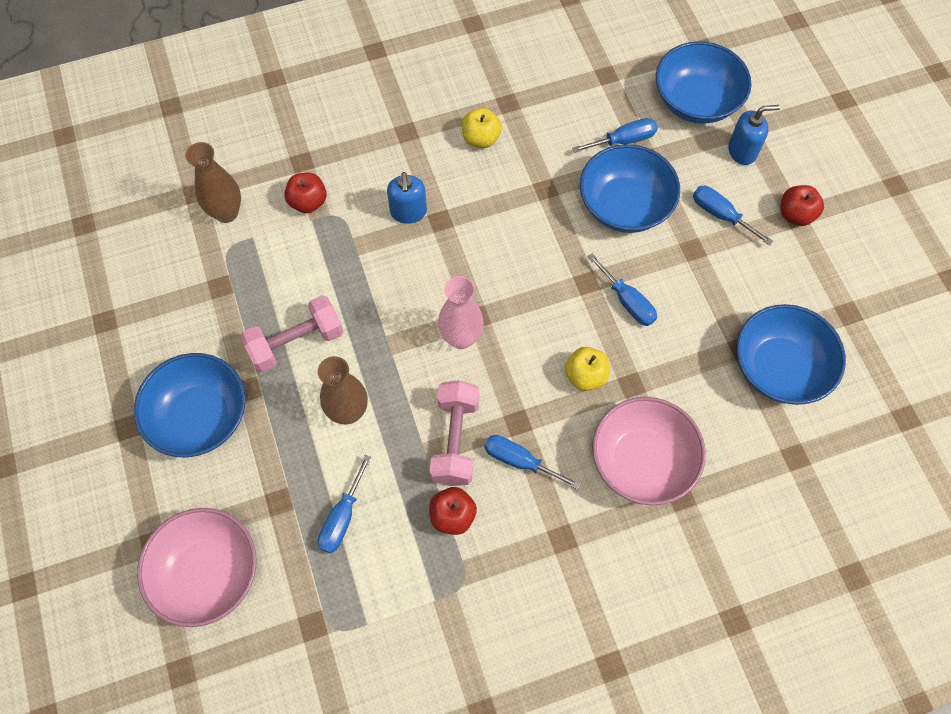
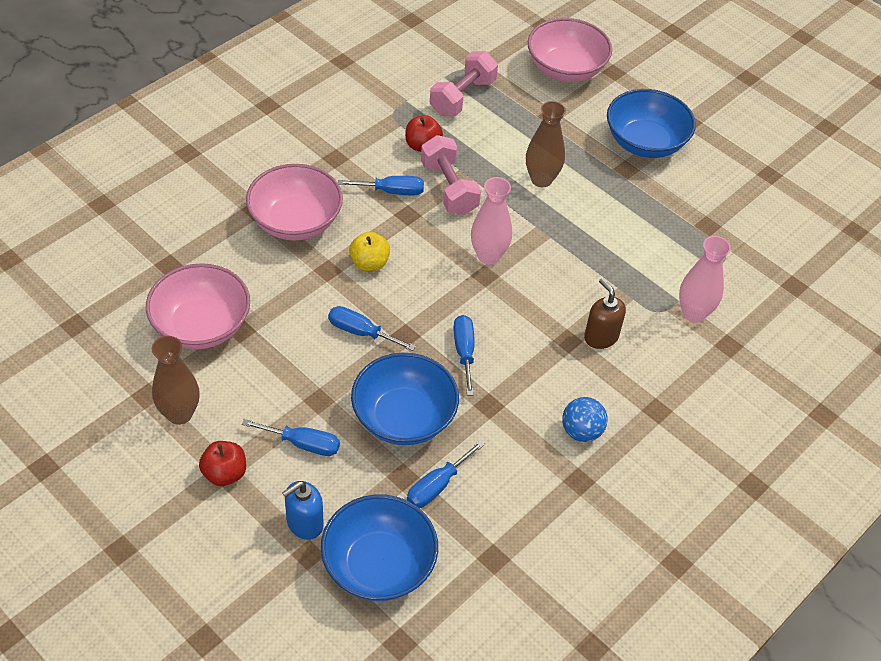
camera: 150 degrees right, 15 degrees down
(226, 213) = (753, 280): brown vase -> brown vase (179, 414)
(296, 342) = (616, 209): pink dumbbell -> pink dumbbell (462, 97)
(308, 202) = (693, 313): red apple -> pink vase
(342, 518) = (499, 121): blue screwdriver -> blue screwdriver (464, 352)
(408, 212) = (601, 337): blue soap dispenser -> brown soap dispenser
(481, 138) = (581, 431): yellow apple -> blue ball
(779, 368) = (201, 325): blue bowl -> pink bowl

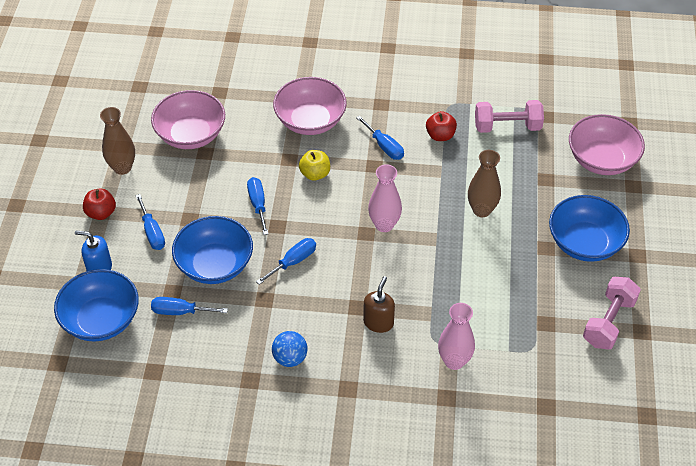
camera: 55 degrees right, 0 degrees up
(449, 188) = (418, 170): pink dumbbell -> pink dumbbell (608, 322)

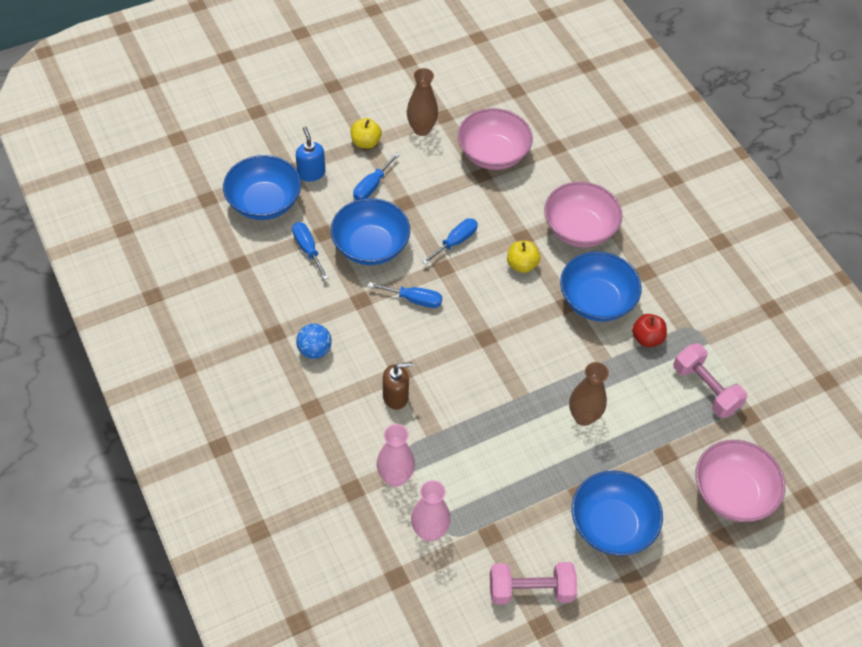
camera: 55 degrees right, 5 degrees up
(101, 213) = (366, 142): red apple -> yellow apple
(384, 146) = (596, 301): blue screwdriver -> blue bowl
(384, 225) = (505, 346): pink vase -> pink vase (429, 531)

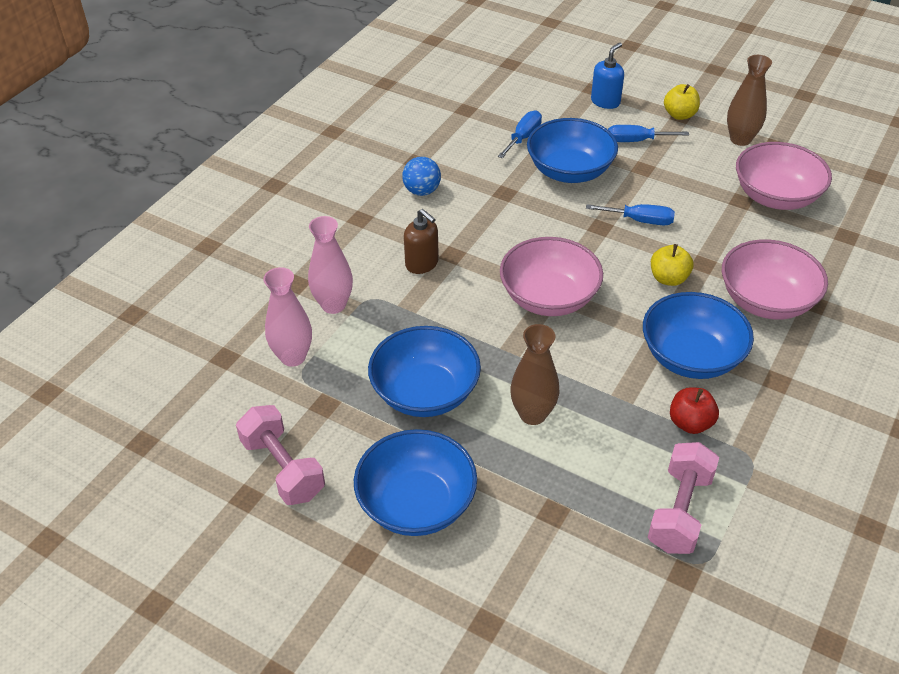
camera: 60 degrees right, 10 degrees down
(264, 202) = (542, 92): blue bowl -> blue bowl (425, 393)
(414, 300) = (542, 225): blue screwdriver -> none
(732, 493) = (559, 607): pink bowl -> pink bowl (549, 298)

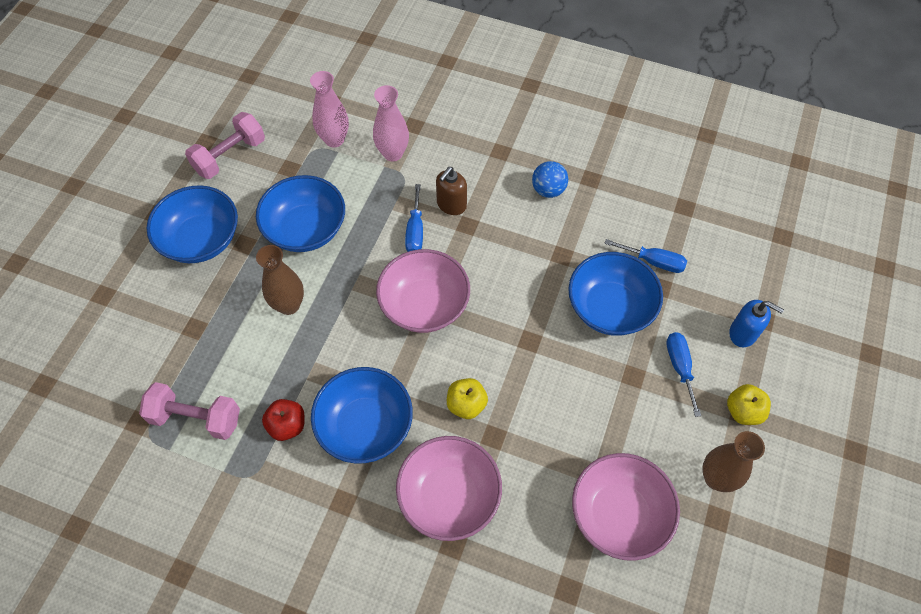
camera: 80 degrees right, 15 degrees up
(640, 220) = (547, 376): blue screwdriver -> blue screwdriver (415, 231)

